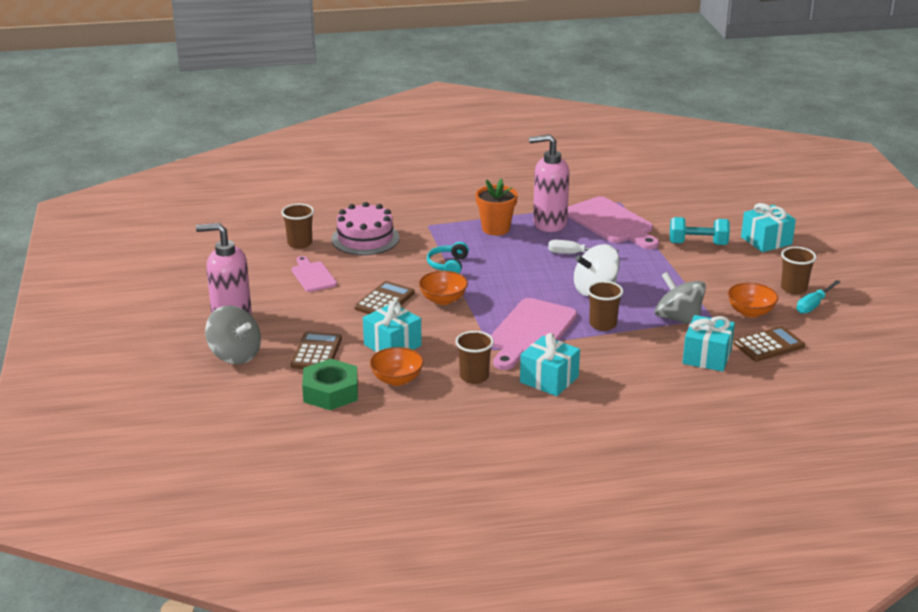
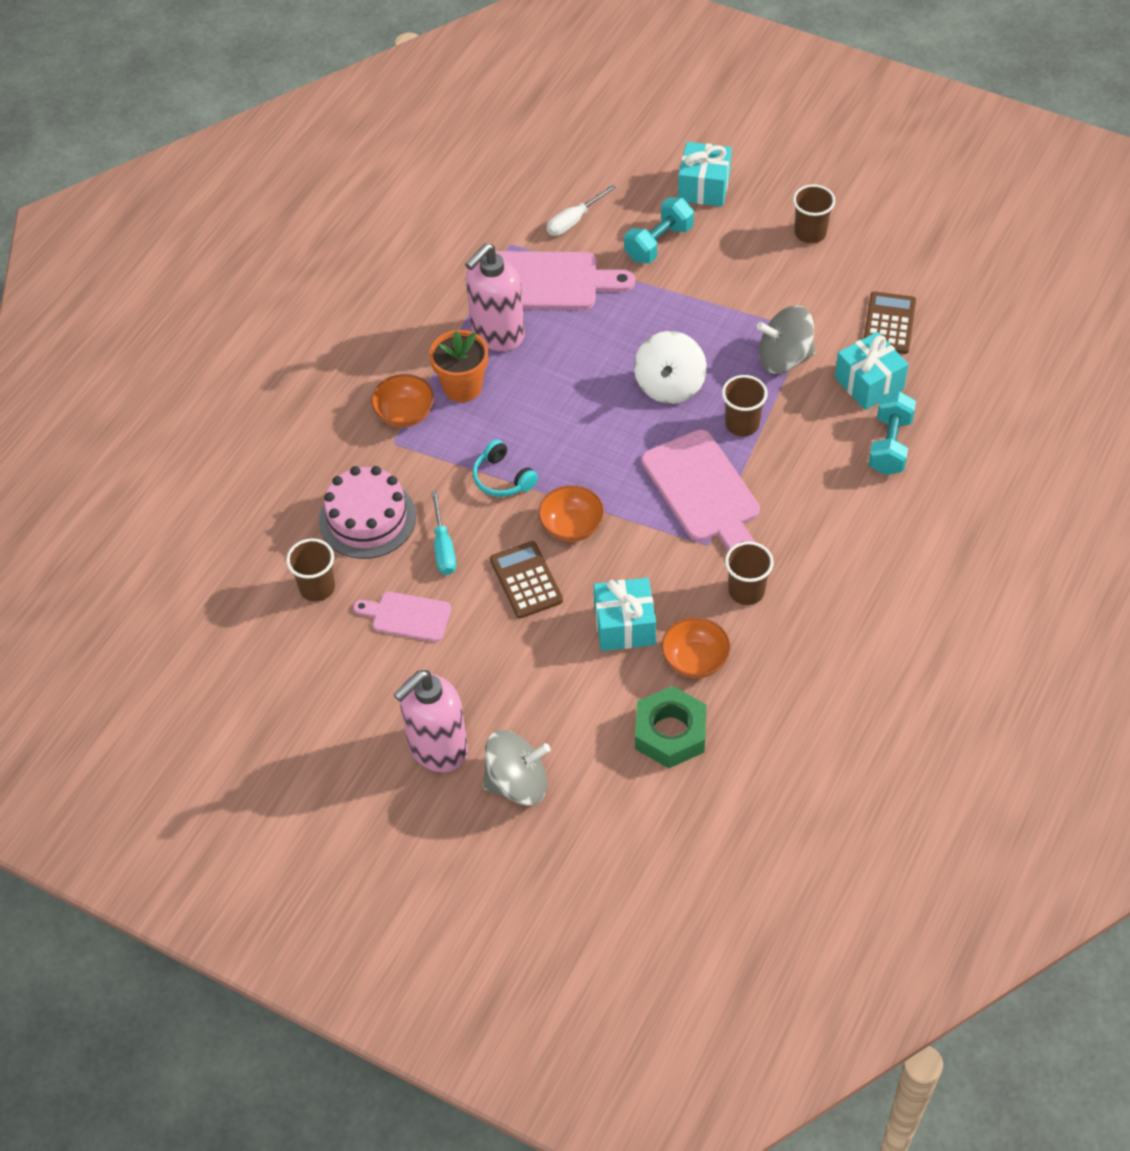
camera: 50 degrees left, 25 degrees up
(316, 352) = (579, 703): brown calculator -> none
(549, 379) = (803, 532): turquoise gift -> none
(574, 254) = (582, 356): white screwdriver -> white screwdriver (574, 221)
(668, 384) = (890, 445): none -> turquoise dumbbell
(750, 312) = (822, 295): orange bowl -> orange bowl (404, 414)
(813, 305) = (851, 240): turquoise screwdriver -> turquoise screwdriver (443, 547)

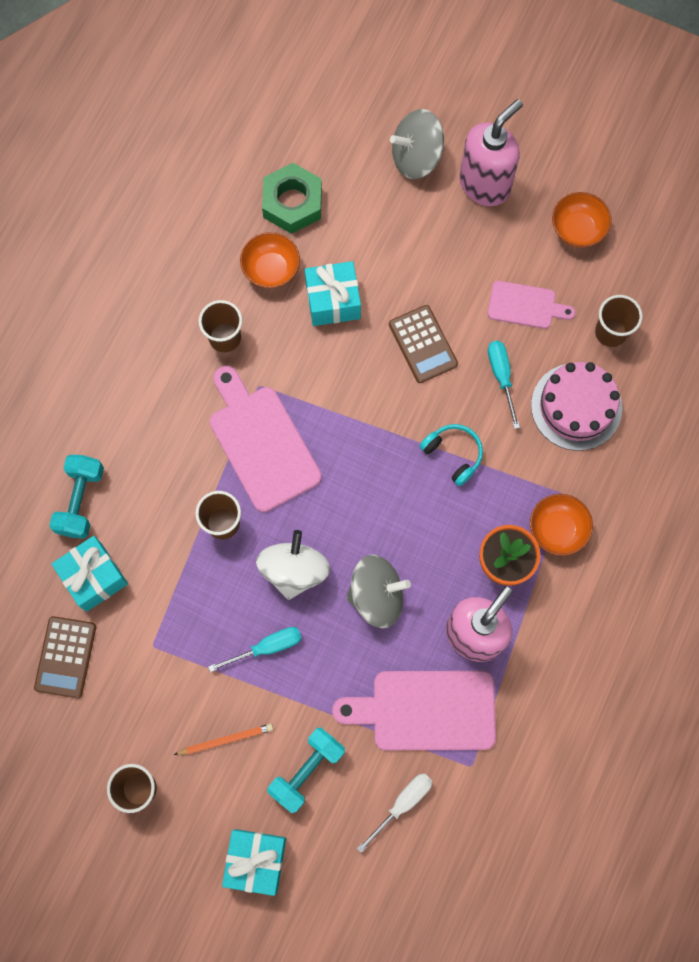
camera: 175 degrees right, 20 degrees up
(571, 526) = (384, 402): orange bowl -> orange bowl (577, 229)
(696, 328) = (267, 647): none -> turquoise screwdriver
(733, 264) = (226, 740): none -> orange pencil
(784, 358) = (177, 608): grey spinning top -> grey spinning top (377, 595)

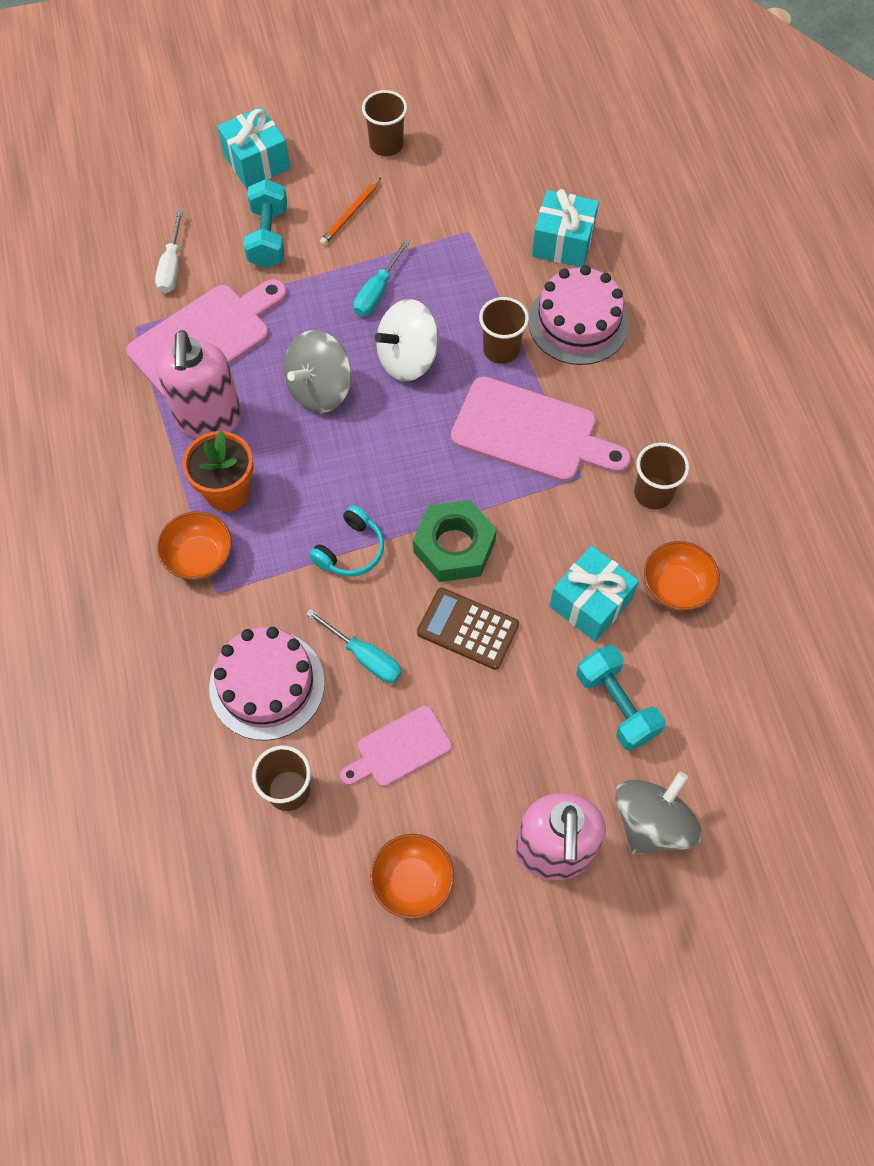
camera: 140 degrees right, 10 degrees down
(65, 657) = (526, 181): brown calculator -> none
(81, 501) = (631, 284): turquoise dumbbell -> turquoise dumbbell (616, 705)
(149, 500) = (578, 322): none -> pink cake
(292, 203) = (723, 668): green nut -> green nut (454, 546)
(294, 570) = (407, 358): white spinning top -> white spinning top turned 90 degrees clockwise
(453, 454) = (351, 550): turquoise headphones -> turquoise headphones turned 60 degrees counterclockwise

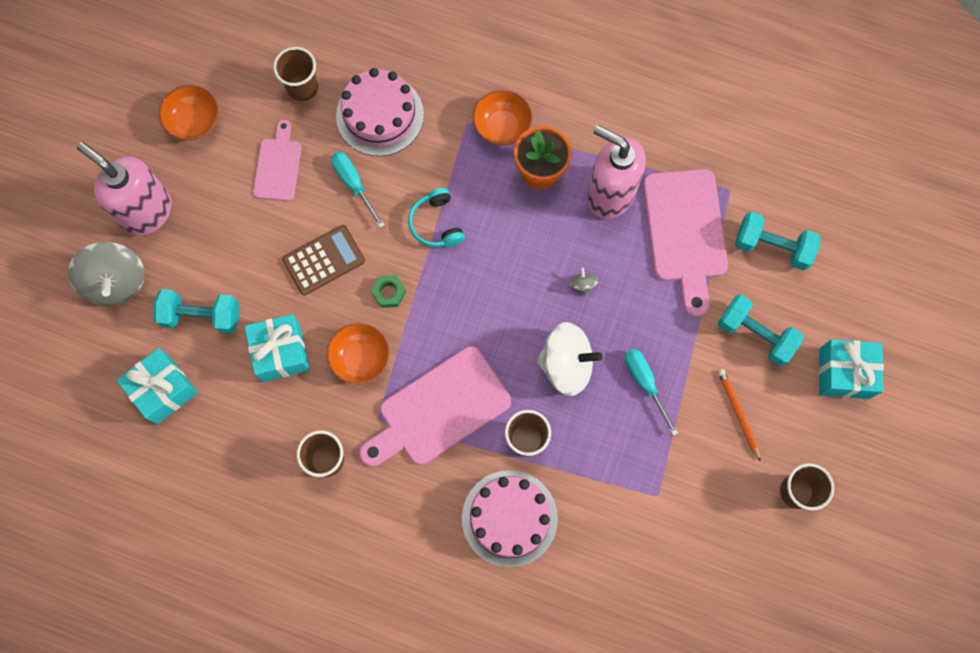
camera: 125 degrees right, 10 degrees up
(172, 266) = (772, 247): white screwdriver -> turquoise dumbbell
(320, 389) = (583, 284): grey spinning top -> grey spinning top, size x0.41
(365, 656) = (354, 184): turquoise screwdriver -> turquoise screwdriver turned 75 degrees clockwise
(407, 358) = (566, 365): white spinning top -> white spinning top turned 90 degrees clockwise
(454, 546) = (389, 292): green nut -> green nut, size x0.50
(563, 242) = (595, 565): turquoise gift -> turquoise gift (163, 390)
(676, 587) = (248, 419): orange bowl -> orange bowl (360, 358)

